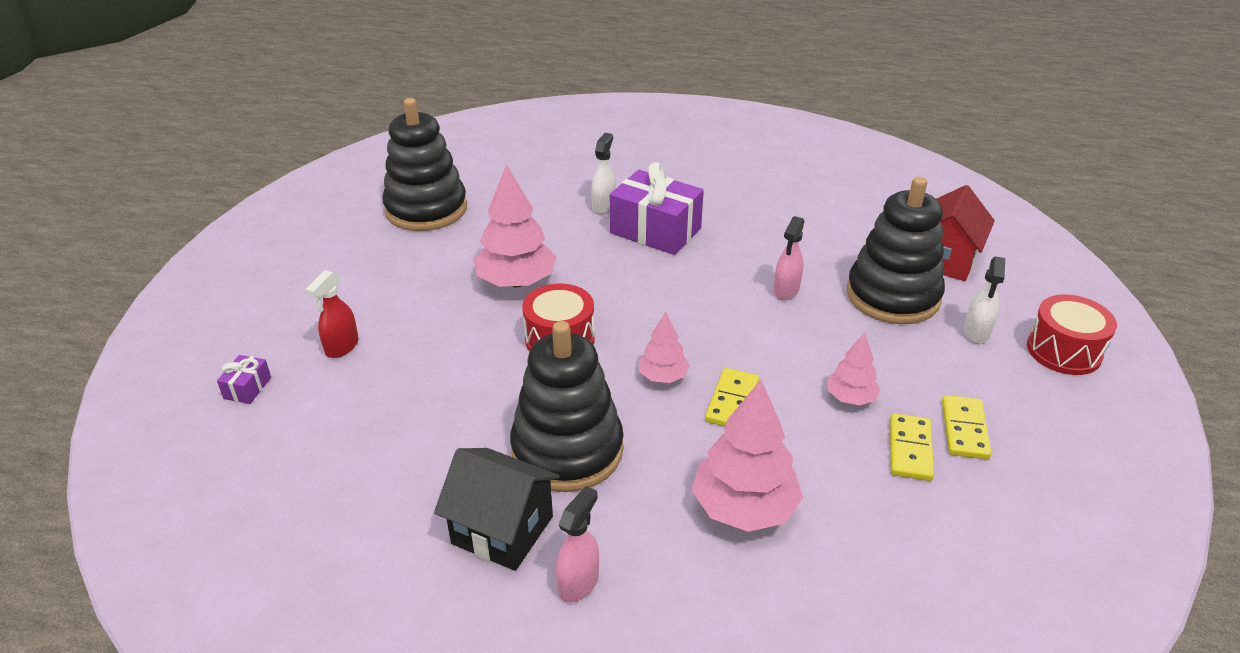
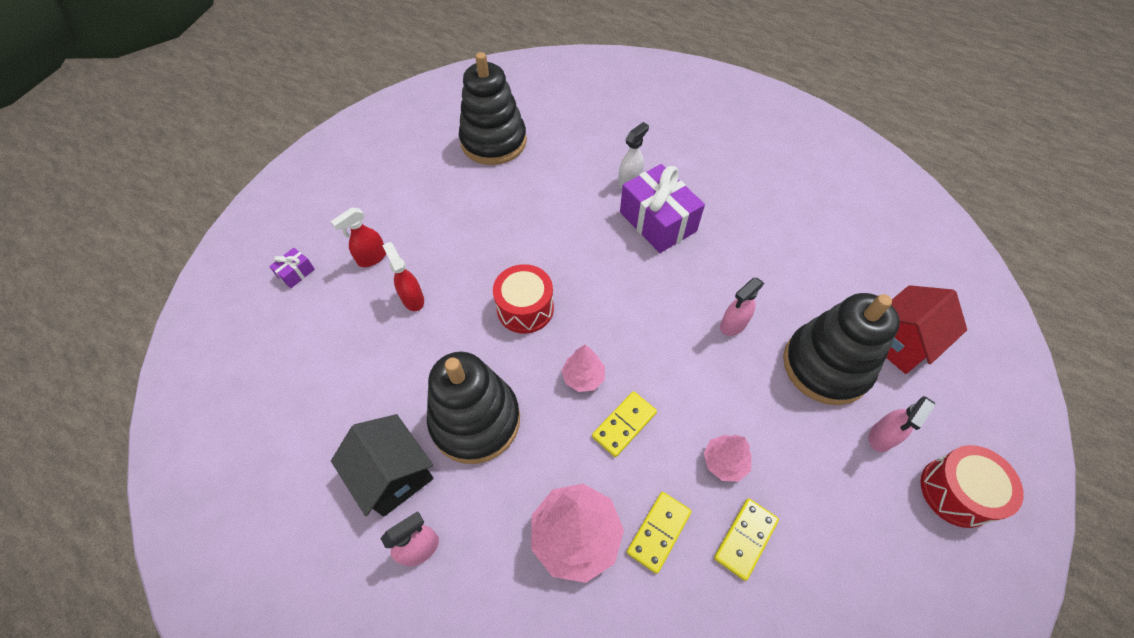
camera: 25 degrees right, 20 degrees up
(419, 369) = (412, 299): none -> red spray bottle
(516, 282) = (523, 238): pink tree -> none
(964, 429) = (806, 539): yellow domino -> yellow domino (658, 532)
(976, 332) = (881, 437): white spray bottle -> pink spray bottle

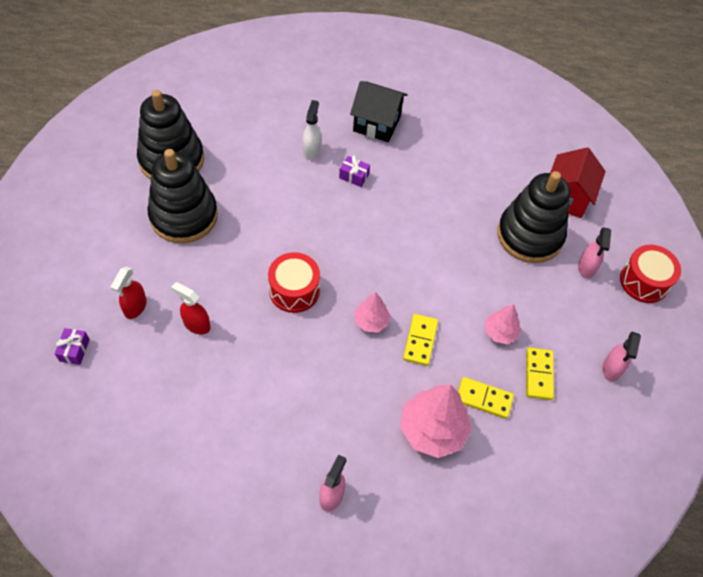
camera: 35 degrees left, 0 degrees up
(394, 475) = (277, 459): black house -> black house (377, 124)
(475, 420) = (312, 391): black stacking toy -> black stacking toy (184, 216)
(657, 221) = (354, 176): purple gift -> purple gift, size x0.44
(658, 532) = (484, 399): yellow domino -> yellow domino turned 75 degrees counterclockwise
(733, 325) = (454, 234): pink spray bottle -> pink spray bottle (611, 369)

